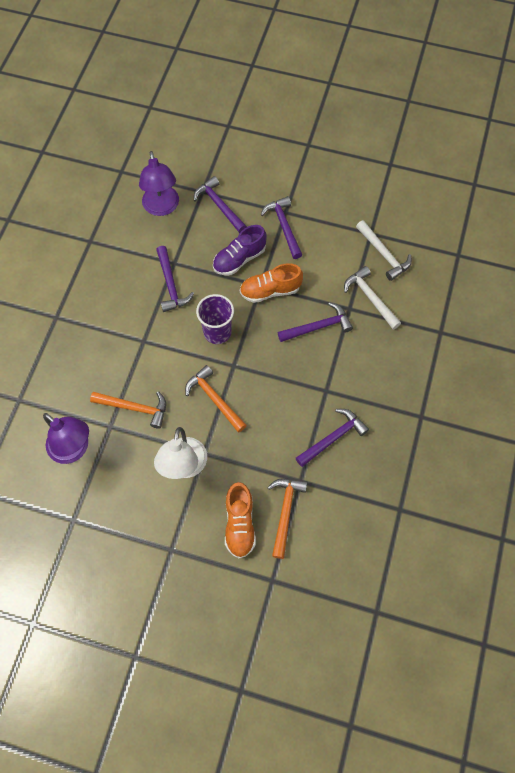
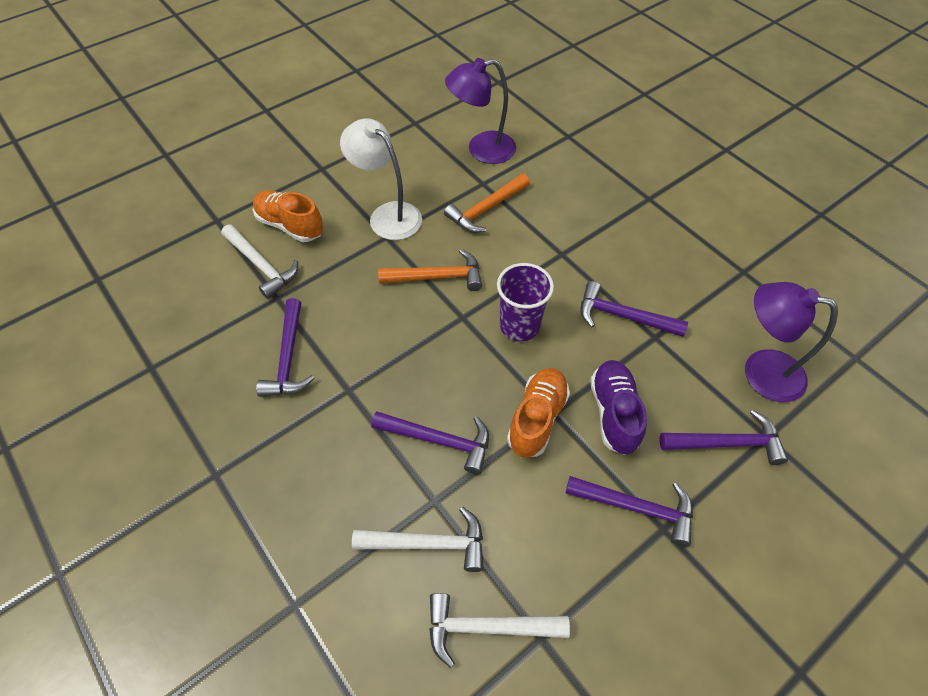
camera: 125 degrees right, 10 degrees down
(285, 512) = (262, 266): orange hammer -> white hammer
(318, 327) = (439, 440): purple hammer -> purple hammer turned 90 degrees counterclockwise

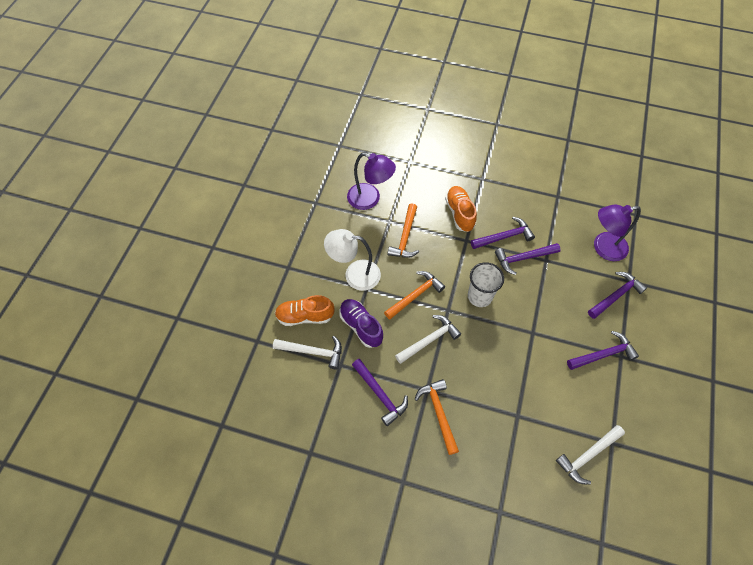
camera: 35 degrees left, 5 degrees up
(335, 426) = (438, 413): none -> orange hammer
(428, 543) = (532, 437): white hammer -> white hammer (429, 340)
(439, 440) = (494, 384): purple hammer -> purple hammer (504, 237)
(481, 150) = (370, 199): purple lamp -> purple lamp turned 105 degrees counterclockwise
(519, 326) = (479, 296): purple cup -> white cup
(537, 418) = (528, 341): orange shoe -> orange shoe (459, 213)
(614, 413) = (559, 314): purple shoe -> purple shoe (361, 326)

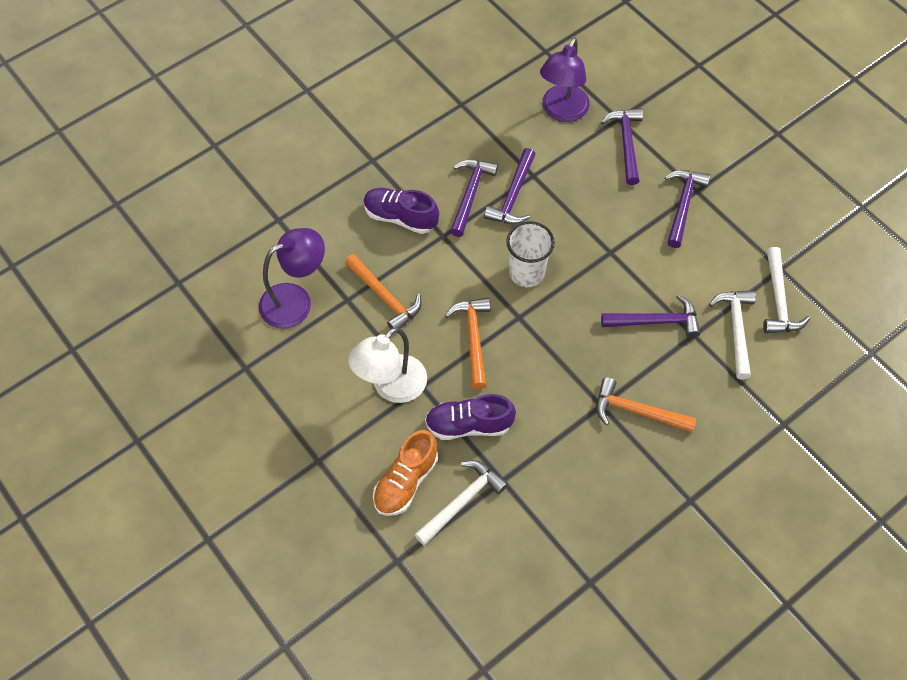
camera: 55 degrees left, 0 degrees up
(380, 394) = (572, 459): purple hammer -> purple hammer (655, 321)
(429, 340) = (542, 362): white hammer -> white hammer (736, 329)
(459, 213) = (400, 217): orange shoe -> purple shoe

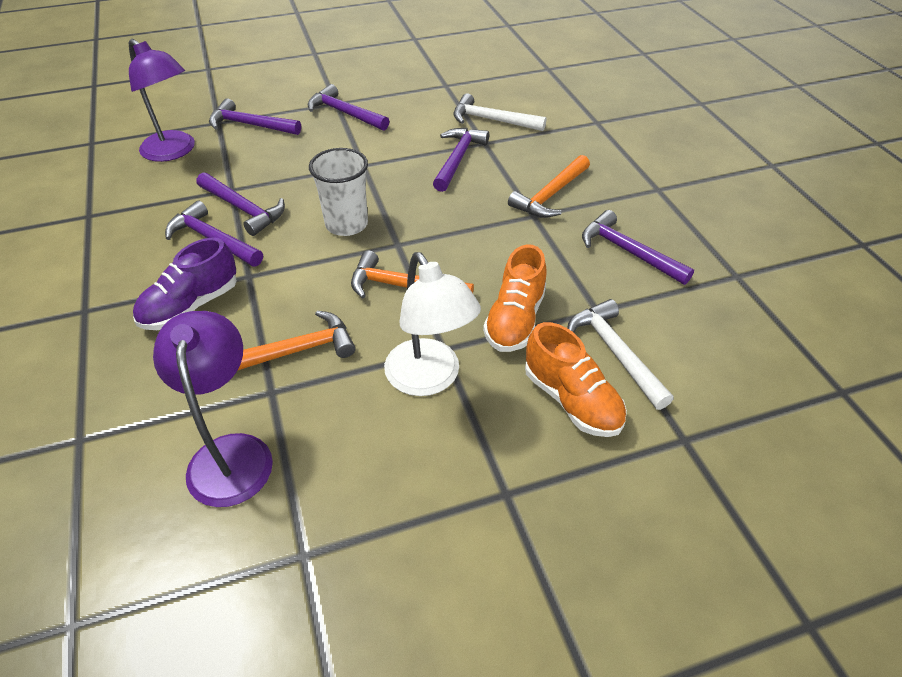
camera: 70 degrees left, 15 degrees down
(469, 425) = (515, 320): purple shoe -> orange shoe
(584, 490) = (628, 252): none -> purple hammer
(778, 300) = (475, 93): white hammer -> none

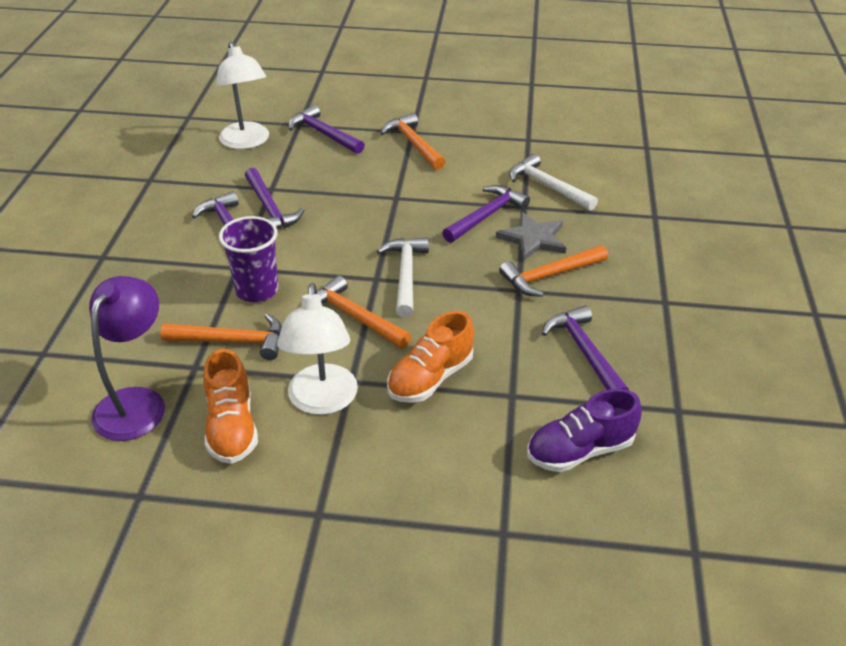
camera: 25 degrees right, 5 degrees down
(174, 151) = (247, 142): purple lamp -> white lamp
(191, 306) = (179, 278): purple shoe -> purple shoe (580, 450)
(285, 292) = (257, 290): none -> purple cup
(345, 113) = (413, 144): purple hammer -> orange hammer
(346, 224) = (345, 248): white cup -> none
(513, 168) = (533, 239): none -> grey star
(572, 400) = (428, 462): orange shoe -> orange shoe (232, 427)
(615, 353) = (499, 437): white hammer -> white hammer (405, 275)

